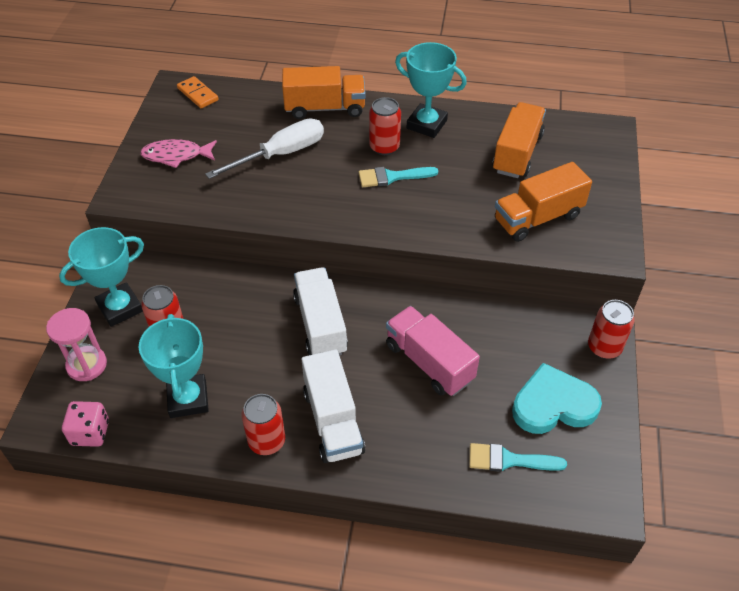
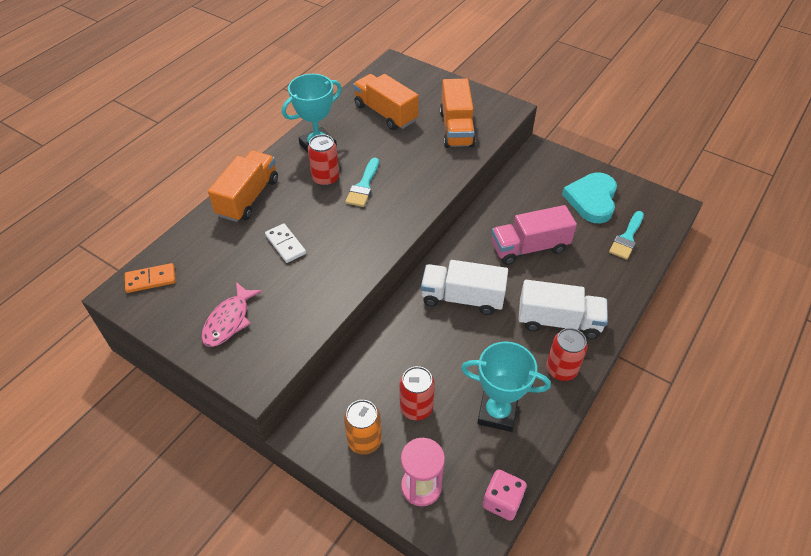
camera: 65 degrees left, 0 degrees up
(120, 308) = (364, 440): turquoise trophy -> orange can
(280, 154) = (285, 244): white screwdriver -> white domino
(604, 347) = (557, 158): red can -> none

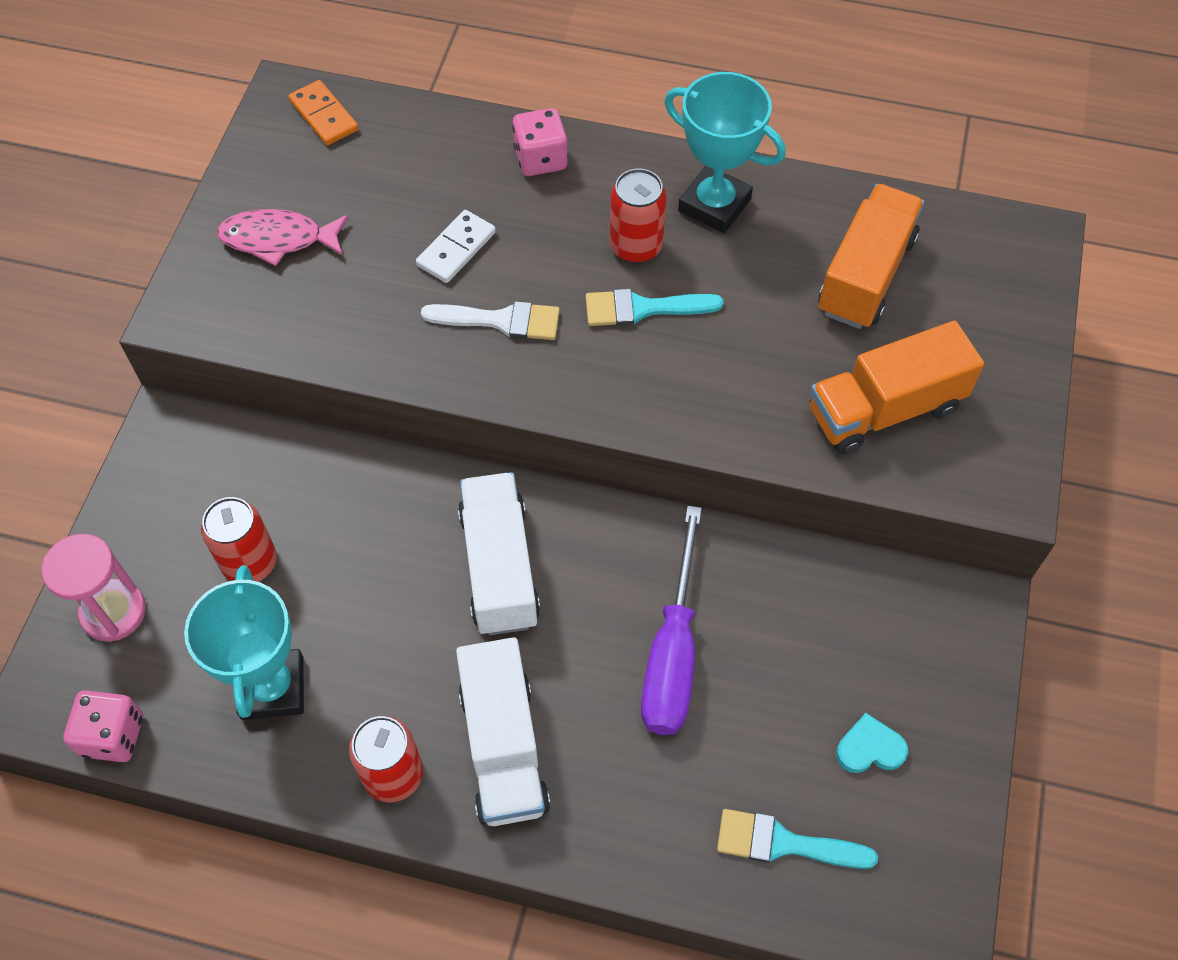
camera: 70 degrees right, 10 degrees up
(248, 197) = (540, 159): orange truck -> pink dice
(342, 238) = (501, 321): none -> white brush
(364, 440) = (173, 510): orange can -> none
(529, 247) = (672, 653): pink truck -> purple screwdriver
(592, 200) = (870, 748): turquoise heart -> turquoise heart, size x0.48

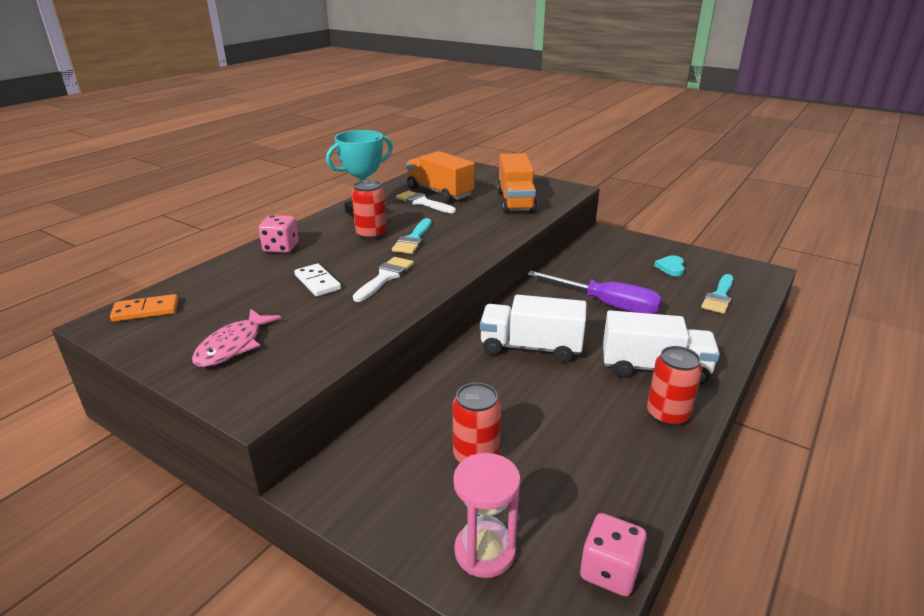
camera: 70 degrees left, 30 degrees down
(272, 688) = (588, 461): turquoise trophy -> none
(802, 267) = (423, 202): none -> white brush

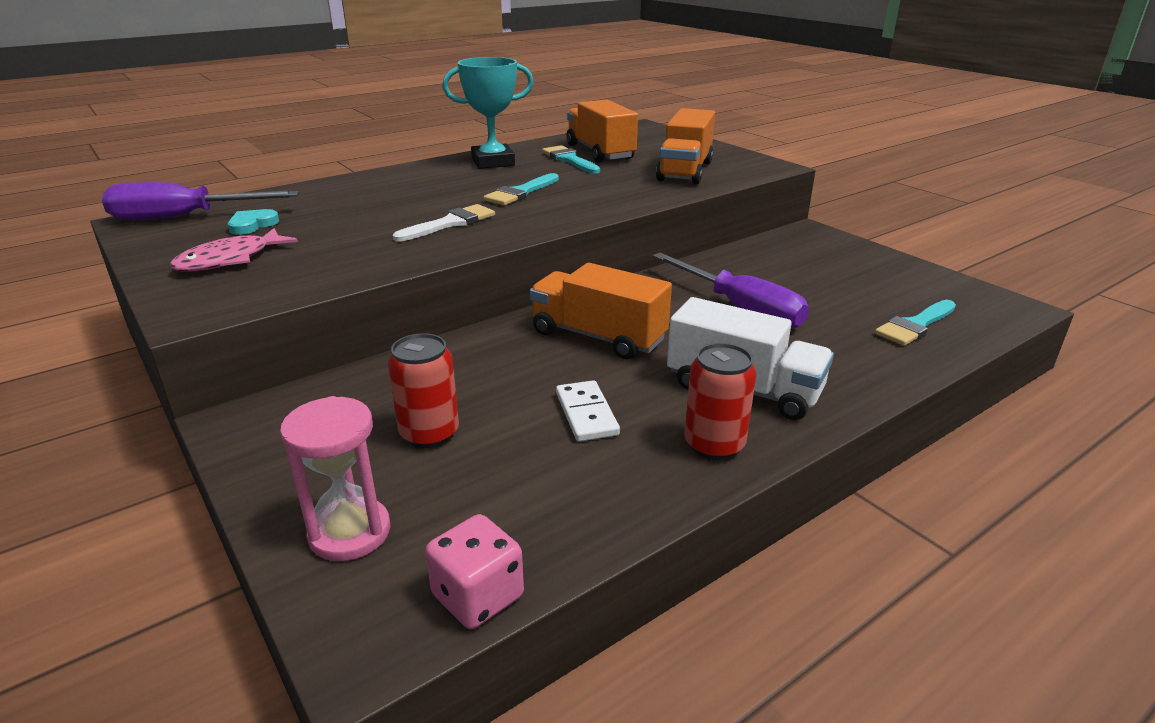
camera: 20 degrees right, 0 degrees up
(146, 311) = (184, 217): orange domino -> purple screwdriver
(281, 248) = (370, 182): pink dice -> none
(317, 282) = (373, 217): white domino -> white domino (586, 414)
(371, 234) = (478, 182): red can -> none
(423, 202) = (569, 160): white brush -> turquoise brush
(531, 347) = (598, 336): white truck -> orange truck
(671, 267) = (870, 282): turquoise heart -> turquoise heart (252, 225)

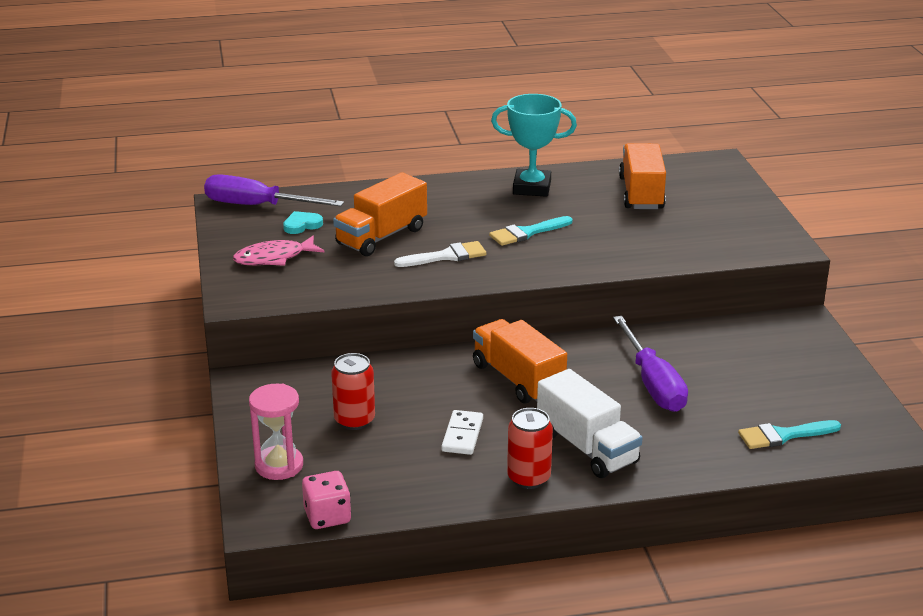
camera: 25 degrees right, 0 degrees up
(569, 160) = (603, 198): turquoise brush -> none
(685, 171) = (697, 236): orange truck -> orange truck (381, 236)

